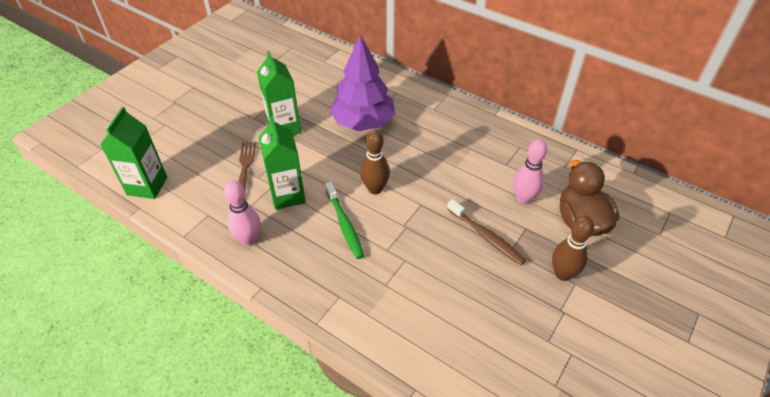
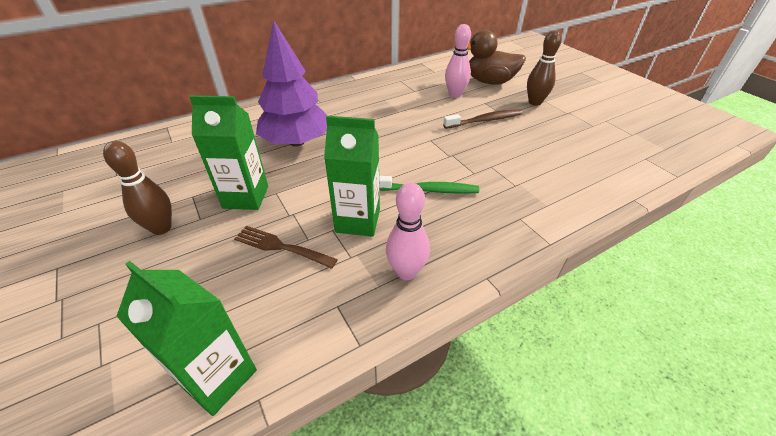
camera: 65 degrees left, 5 degrees down
(375, 189) = (393, 159): brown bowling pin -> brown bowling pin (161, 228)

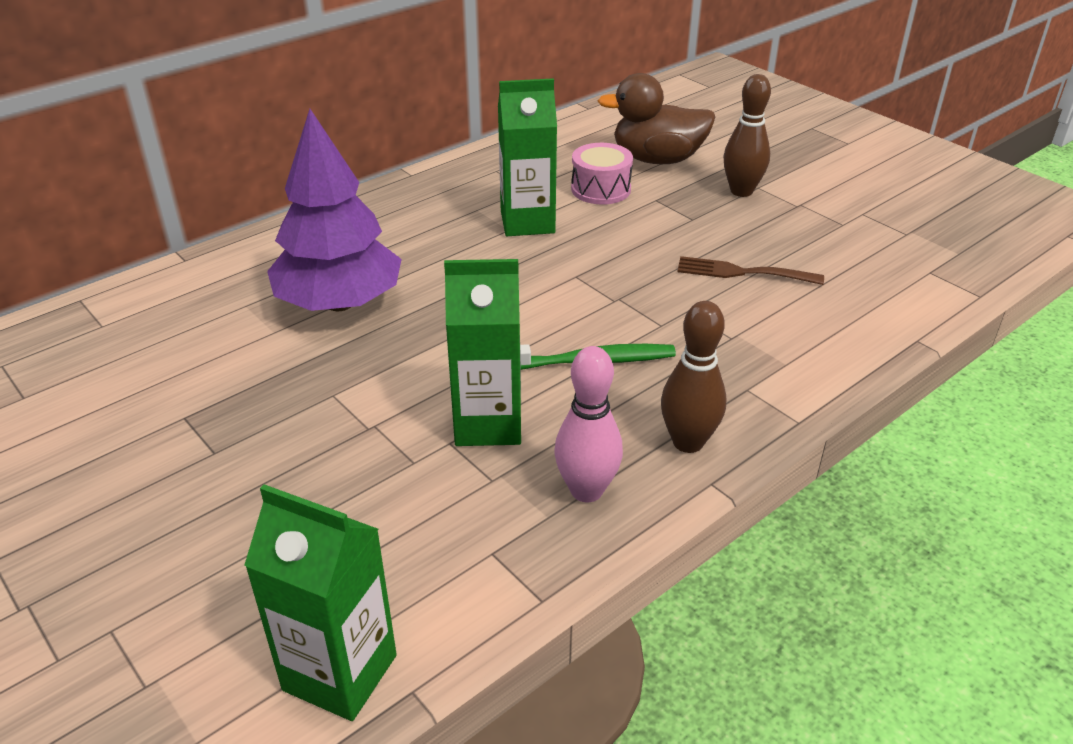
camera: 10 degrees left, 5 degrees down
(161, 228) = (152, 475): brown bowling pin -> brown bowling pin (688, 442)
(246, 197) = (282, 408): green carton -> green carton (527, 222)
(281, 247) = (373, 479): brown fork -> brown fork (743, 272)
(455, 94) = (601, 189): pink bowling pin -> pink drum
(484, 120) = (661, 232): brown toothbrush -> none

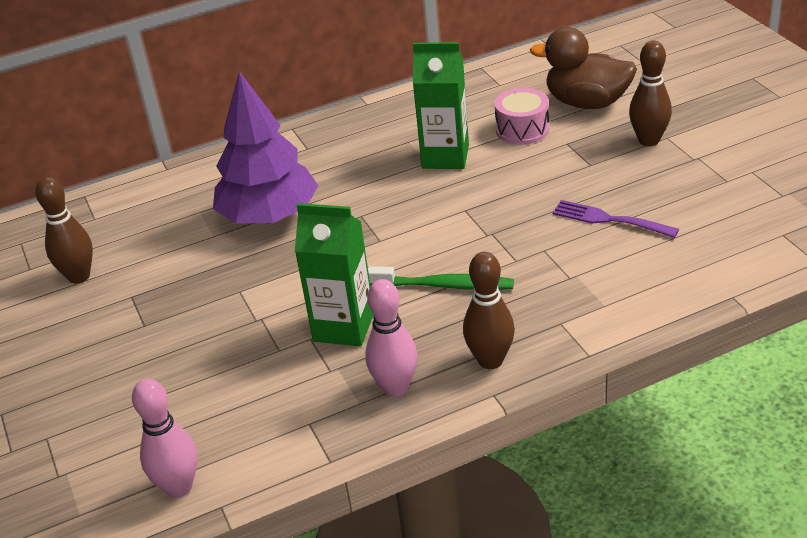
camera: 20 degrees right, 0 degrees up
(100, 399) = (79, 276): none -> brown bowling pin
(340, 672) = (179, 487): green carton -> pink bowling pin
(743, 272) = (609, 220): brown fork -> purple fork

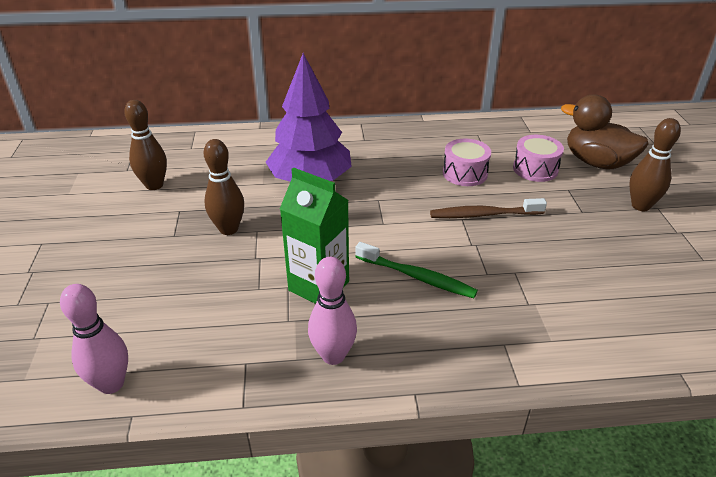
camera: 15 degrees right, 0 degrees up
(445, 157) = (465, 173): green carton -> pink drum
(486, 198) = (484, 215): none -> brown toothbrush
(490, 360) = (426, 359): brown bowling pin -> brown bowling pin (228, 229)
(609, 220) = (583, 263): purple fork -> none

